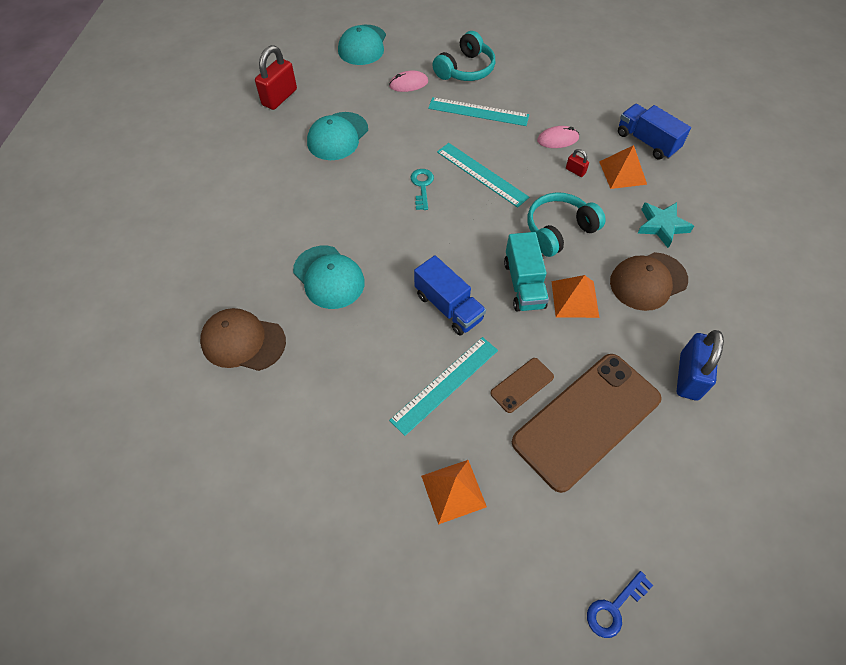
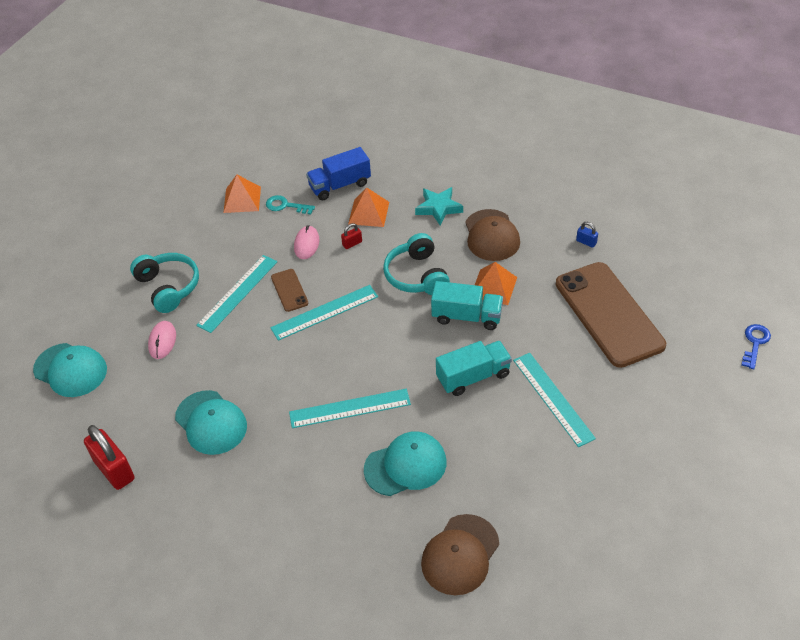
camera: 70 degrees left, 10 degrees down
(379, 221) = (350, 408): none -> turquoise ruler
(422, 186) = (319, 363): turquoise key -> turquoise key (286, 206)
(448, 307) = (473, 377): blue truck -> turquoise truck
(453, 491) = (651, 416): orange pyramid -> orange pyramid (242, 199)
(522, 385) = (567, 346): brown phone -> brown phone (289, 290)
(614, 608) = (755, 343): blue key -> blue key turned 135 degrees counterclockwise
(689, 376) = (586, 242): blue padlock -> blue padlock, size x0.46

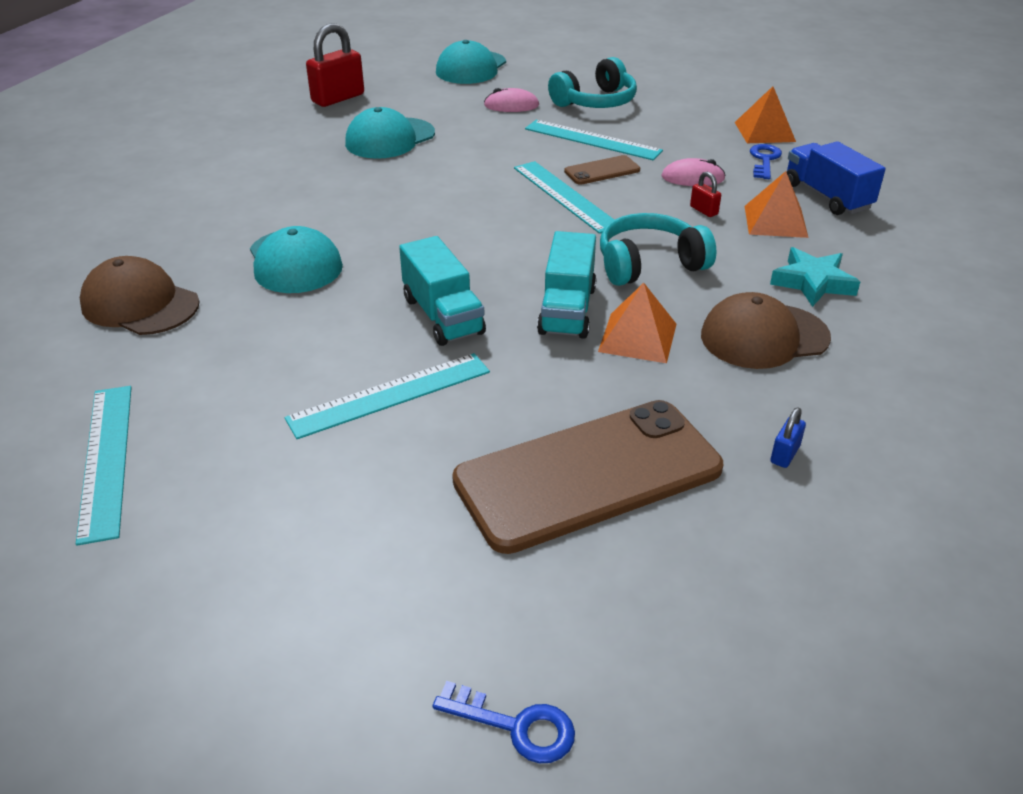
camera: 85 degrees right, 10 degrees down
(286, 206) = (764, 160): turquoise key -> blue key
(350, 408) = (397, 219): turquoise ruler -> turquoise ruler (106, 459)

